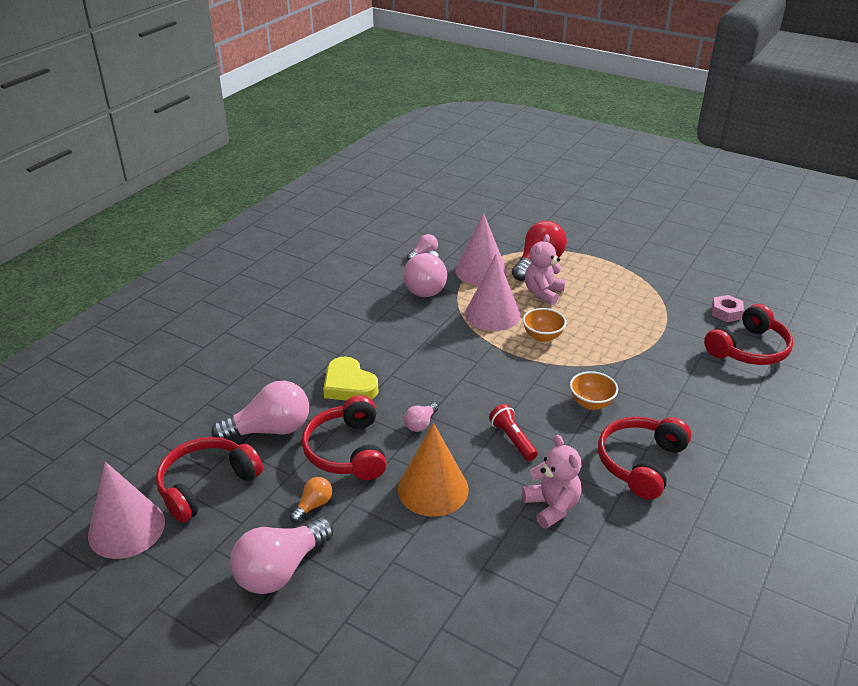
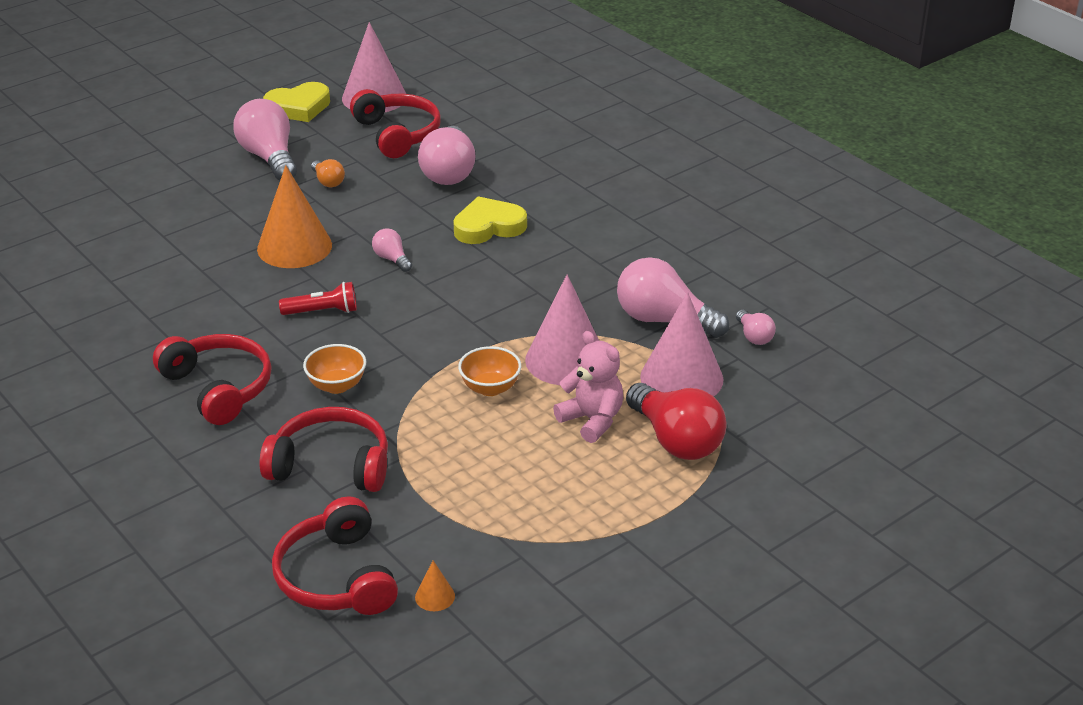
camera: 110 degrees right, 0 degrees up
(159, 587) = (298, 107): none -> yellow heart
(347, 451) = (385, 209): red headphones -> red headphones (331, 464)
(552, 507) = (213, 309): pink teddy bear -> none
(726, 312) = (435, 596): pink nut -> orange cone

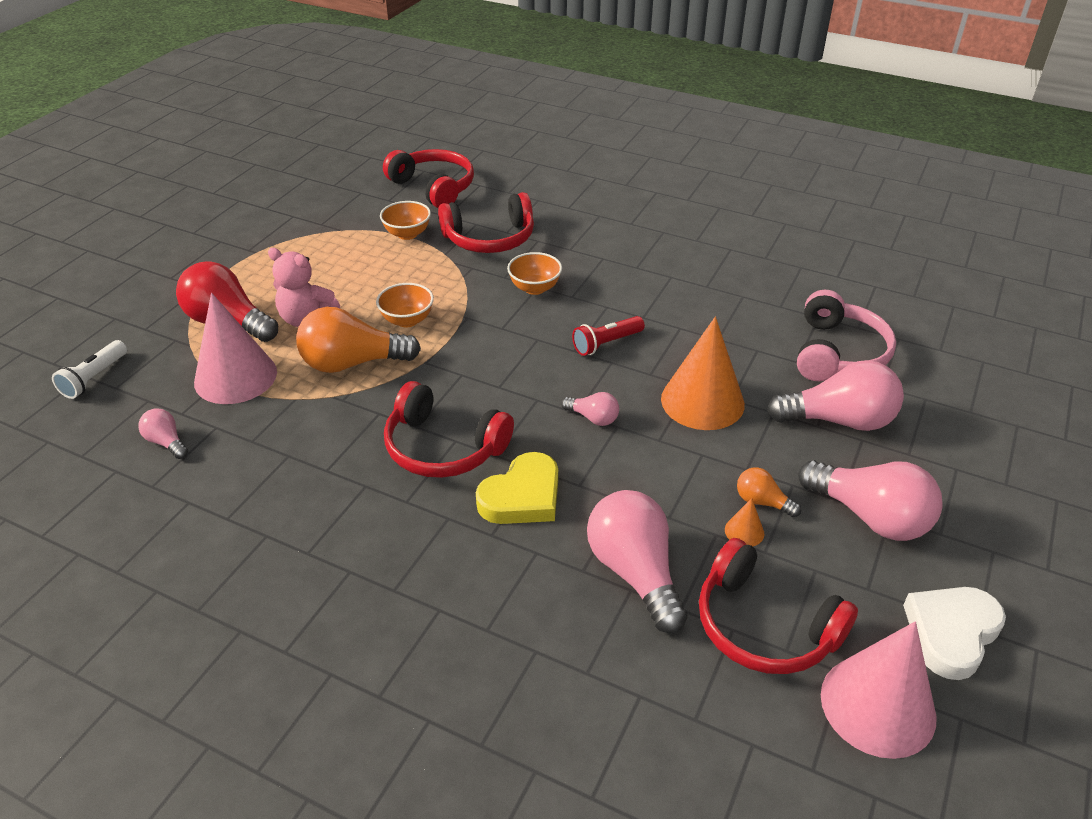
camera: 155 degrees right, 5 degrees up
(140, 249) = (838, 353): none -> pink headphones
(219, 388) = (623, 262): red headphones -> red headphones (443, 447)
(298, 107) = (951, 633): yellow heart -> white heart
(422, 503) = (407, 234): none -> orange bowl
(435, 596) = (366, 193): orange cone -> orange cone (744, 531)
(566, 360) = (352, 363): pink cone -> orange light bulb
(664, 320) = (269, 433): pink light bulb -> pink light bulb (839, 420)
(821, 416) = (94, 378): none -> white flashlight

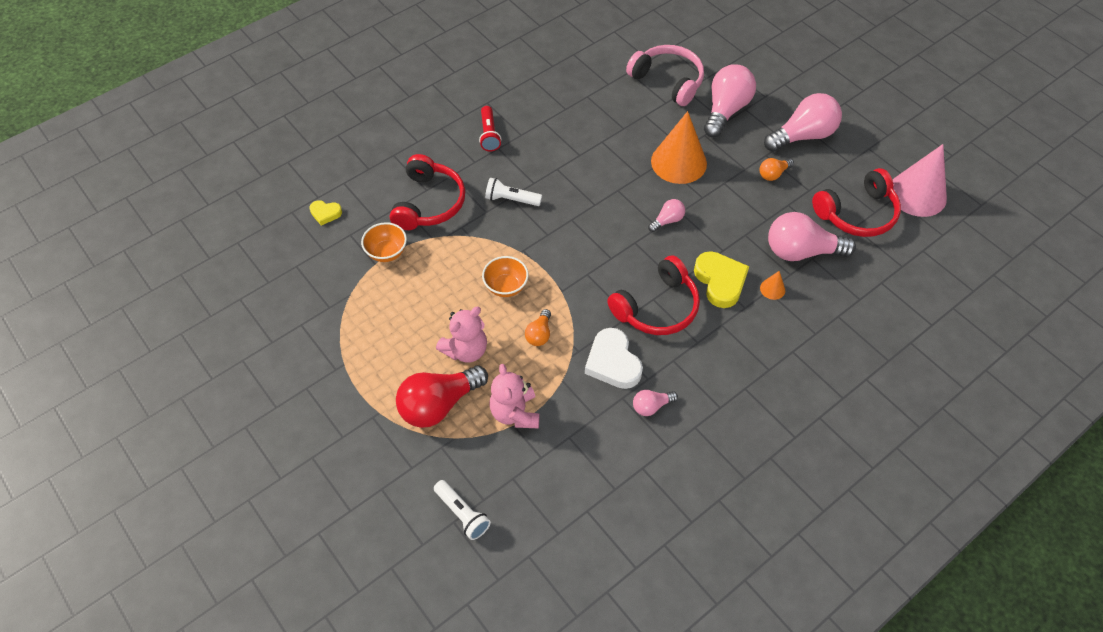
camera: 65 degrees left, 15 degrees up
(166, 442) = (571, 472): pink light bulb -> pink light bulb (651, 406)
(235, 377) = (515, 413): pink cone -> pink teddy bear
(352, 363) = (539, 334): orange light bulb -> orange light bulb, size x0.49
(434, 187) = (325, 213): red headphones -> yellow heart
(535, 288) = (511, 199): orange bowl -> white flashlight
(606, 343) = (597, 185): red flashlight -> red flashlight (489, 134)
(744, 531) = (791, 192): orange cone -> orange cone (772, 289)
(951, 633) = (887, 146): white heart -> white heart (613, 362)

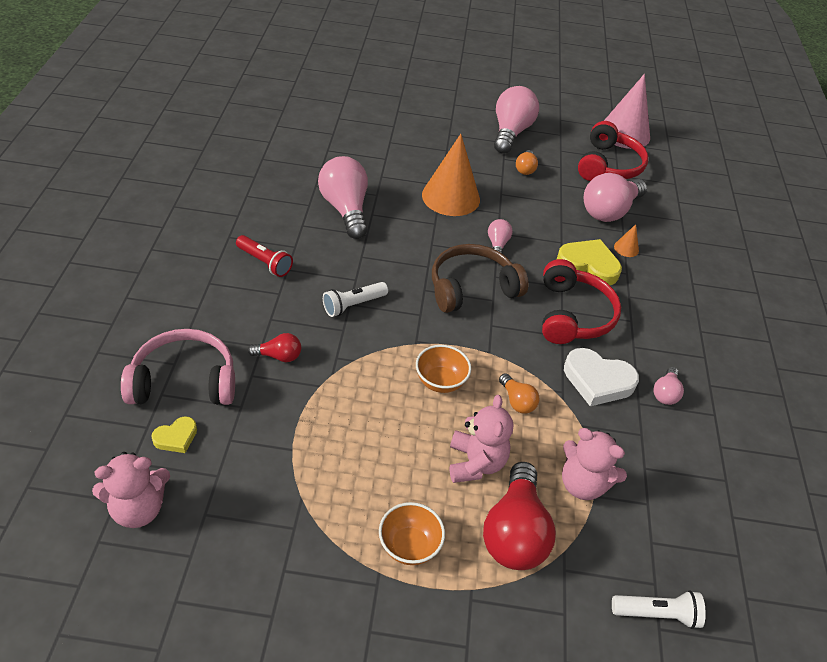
camera: 50 degrees left, 10 degrees down
(270, 239) = (138, 508): none -> pink teddy bear
(387, 252) = (291, 430): orange bowl -> orange bowl (409, 546)
(429, 203) = (279, 356): red headphones -> red light bulb
(607, 239) = (472, 287): none -> brown headphones
(668, 81) = (367, 142): pink headphones -> pink headphones (184, 381)
(725, 110) = (437, 142): pink light bulb -> pink light bulb (345, 209)

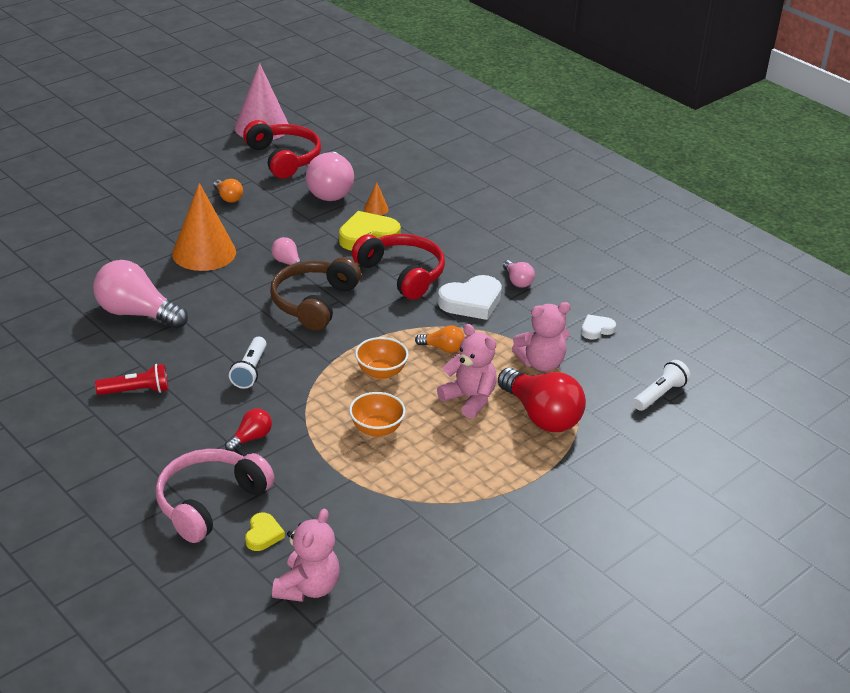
camera: 45 degrees left, 10 degrees down
(409, 546) = (497, 469): orange bowl -> orange bowl (376, 429)
(510, 132) = (176, 177): pink light bulb -> none
(680, 495) = (596, 329): none -> white heart

